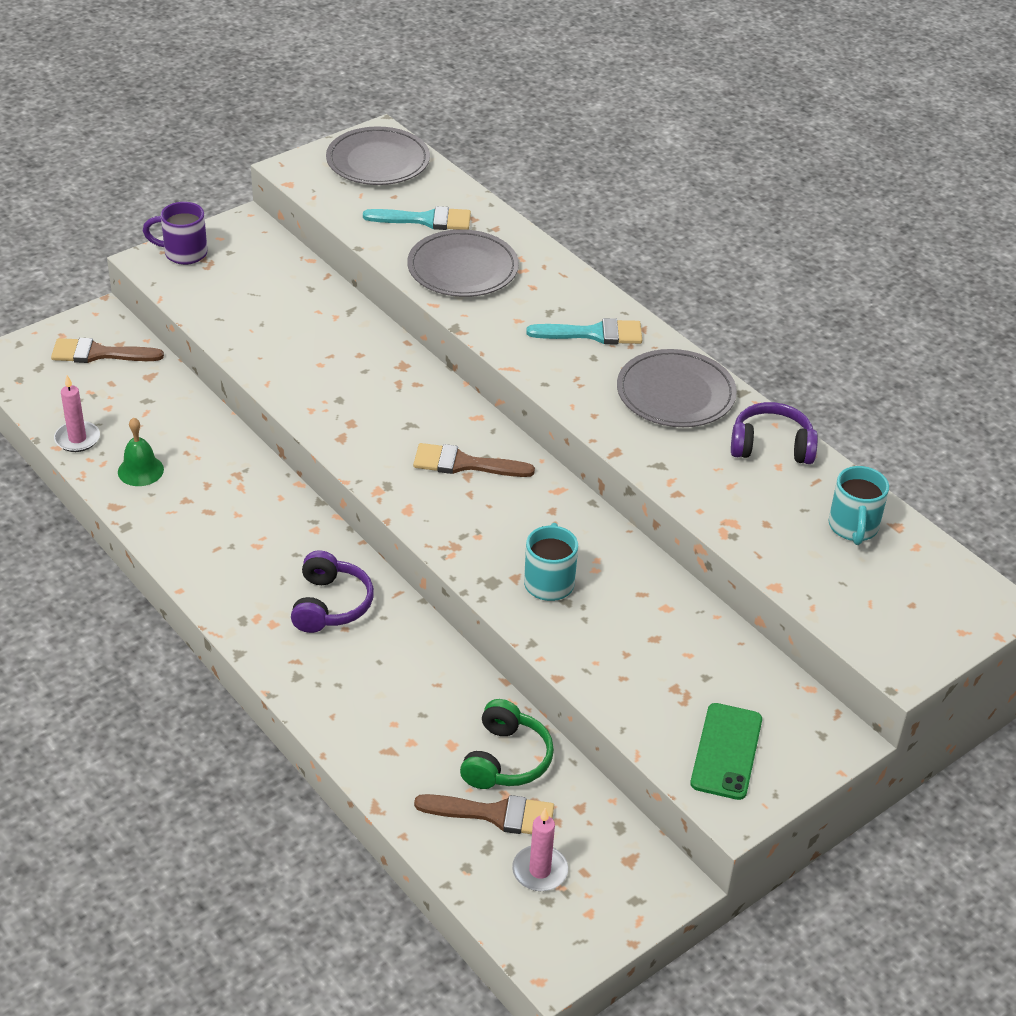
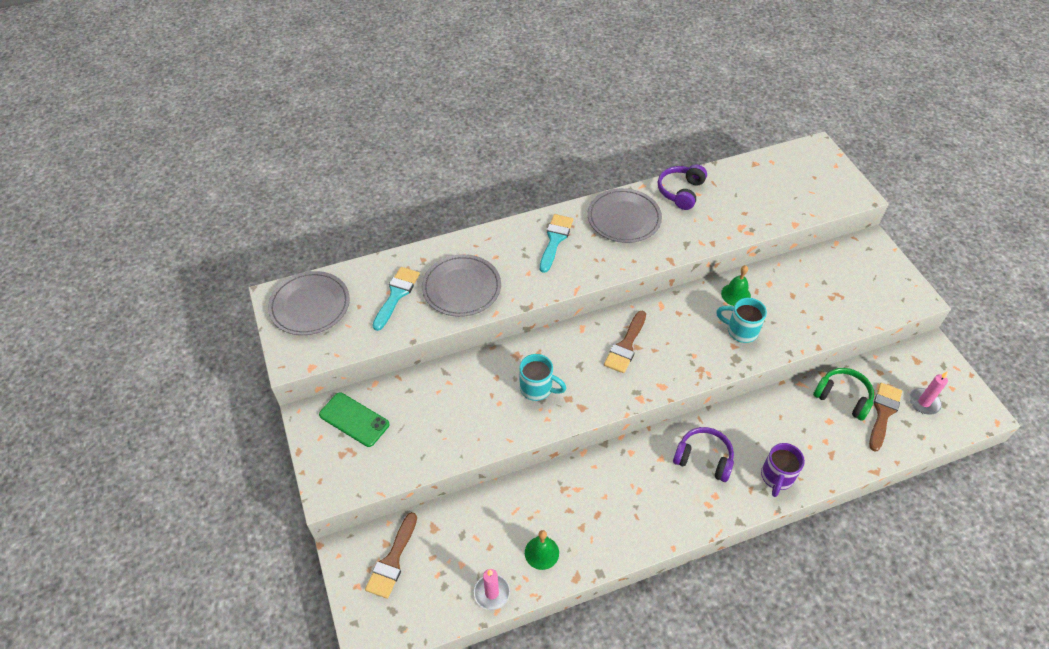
camera: 70 degrees left, 10 degrees up
(183, 253) = (329, 466): purple mug -> purple mug (776, 477)
(621, 570) = (736, 295): none -> green bell
(726, 751) = (879, 289): green phone -> green phone (354, 419)
(853, 528) = (754, 180): turquoise mug -> turquoise mug (537, 388)

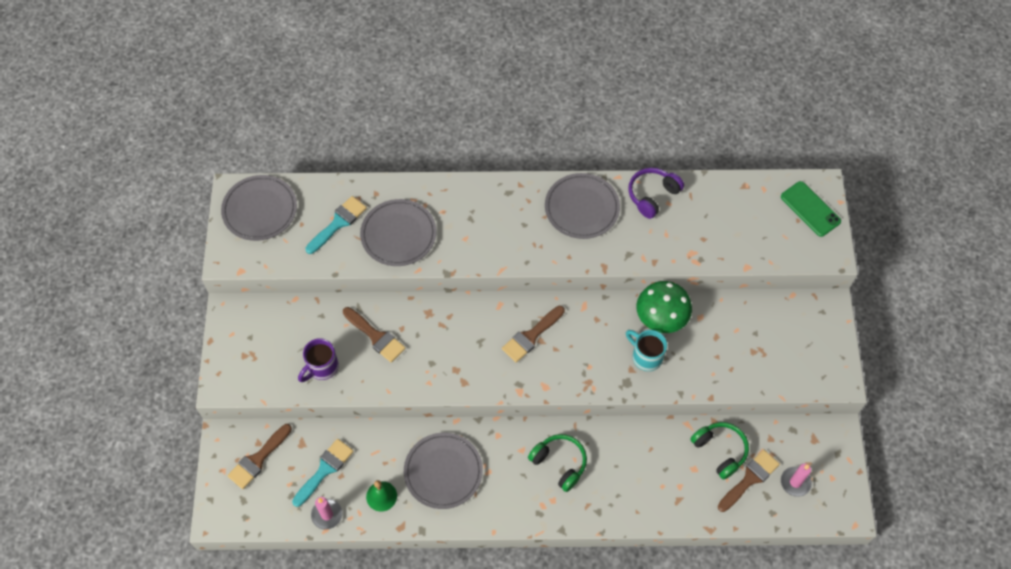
camera: 20 degrees right, 10 degrees up
(354, 419) = (265, 327): green phone -> green phone (810, 209)
(474, 393) = (376, 336): none -> brown brush
(537, 388) = (433, 351): turquoise mug -> none
(555, 239) = (505, 211): turquoise brush -> turquoise brush (325, 469)
(594, 506) = (443, 472): none -> grey plate
(703, 458) = (559, 463): purple headphones -> green headphones
(736, 295) = (661, 318): green bell -> green mushroom
(776, 477) = (616, 503): purple mug -> purple mug (322, 368)

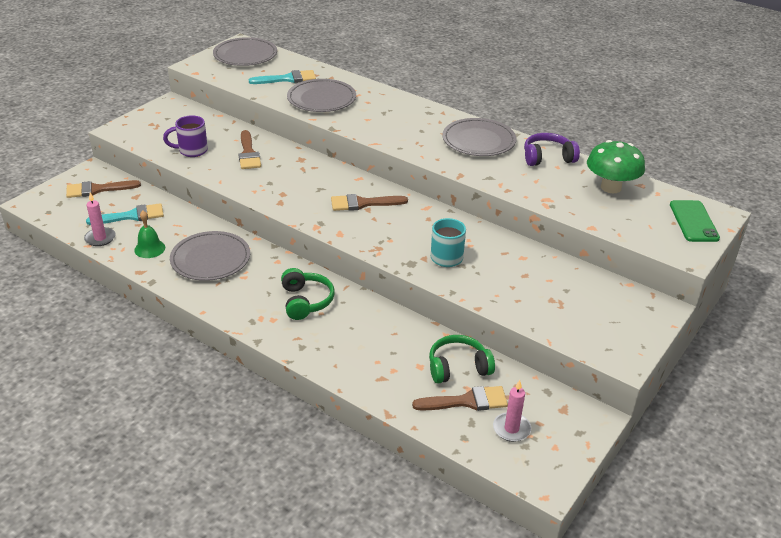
camera: 35 degrees right, 25 degrees down
(661, 318) = (485, 242): green mushroom -> green mushroom (611, 187)
(720, 451) = (458, 367): green headphones -> green headphones turned 105 degrees counterclockwise

